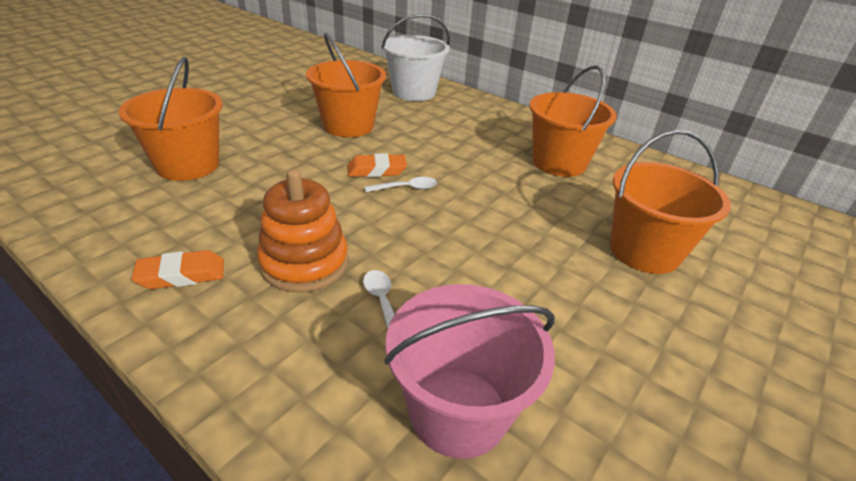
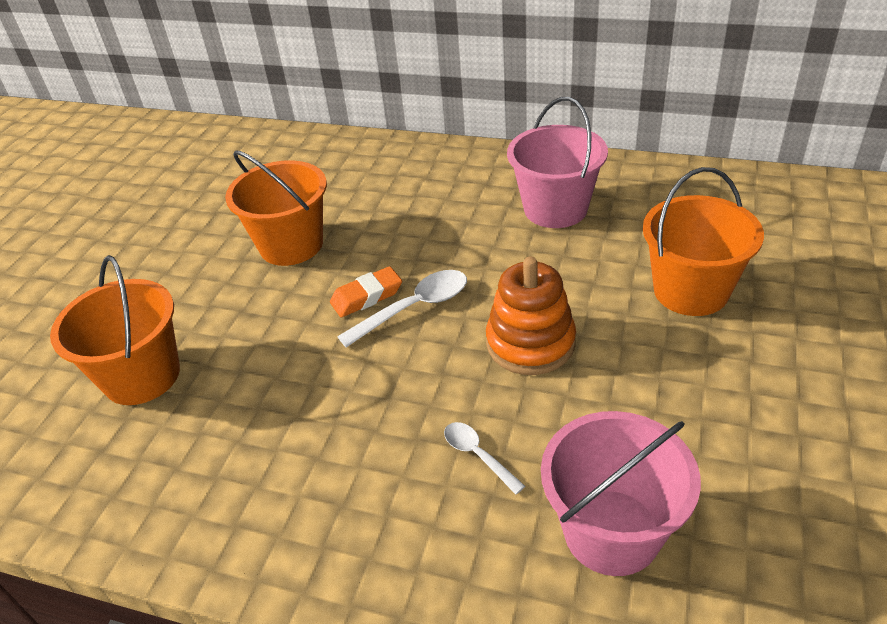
camera: 15 degrees left, 5 degrees up
(182, 275) = (252, 513): orange eraser -> none
(304, 263) = (370, 444): orange stacking toy -> orange stacking toy (530, 343)
(406, 188) = (414, 308): white spoon -> white spoon, size x1.67
(414, 92) = (335, 163): white bucket -> none
(559, 162) = (555, 209): orange bucket -> pink bucket

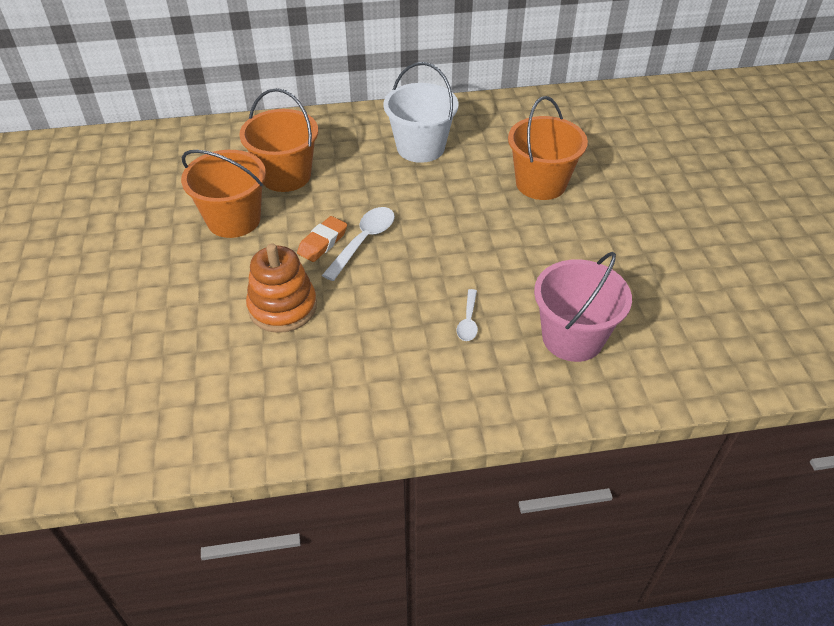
camera: 30 degrees left, 5 degrees up
(142, 376) = (184, 346): orange bucket -> orange bucket (285, 176)
(477, 455) = (468, 321): white spoon -> white spoon turned 105 degrees counterclockwise
(530, 343) = (459, 243): orange stacking toy -> orange stacking toy (282, 307)
(555, 209) = (420, 147): pink bucket -> white bucket

